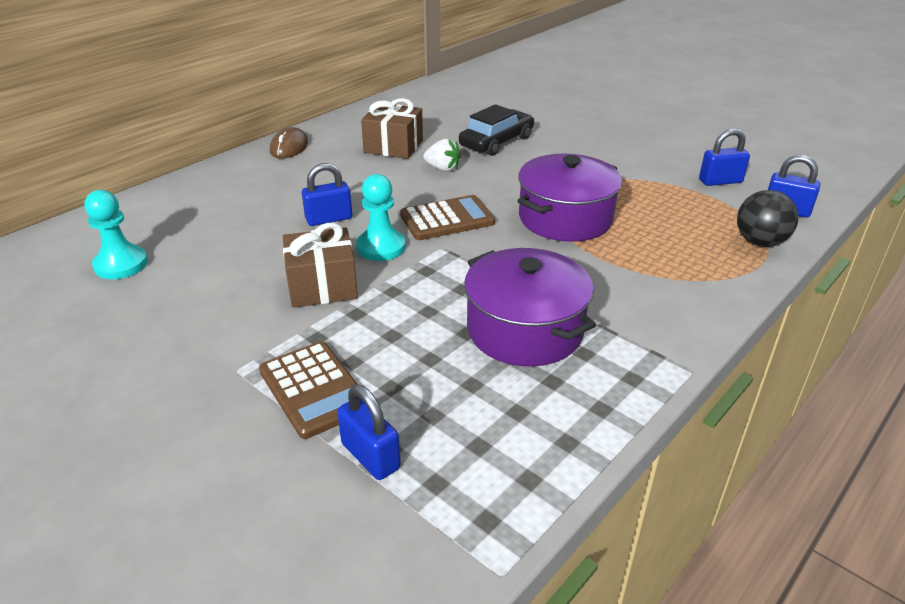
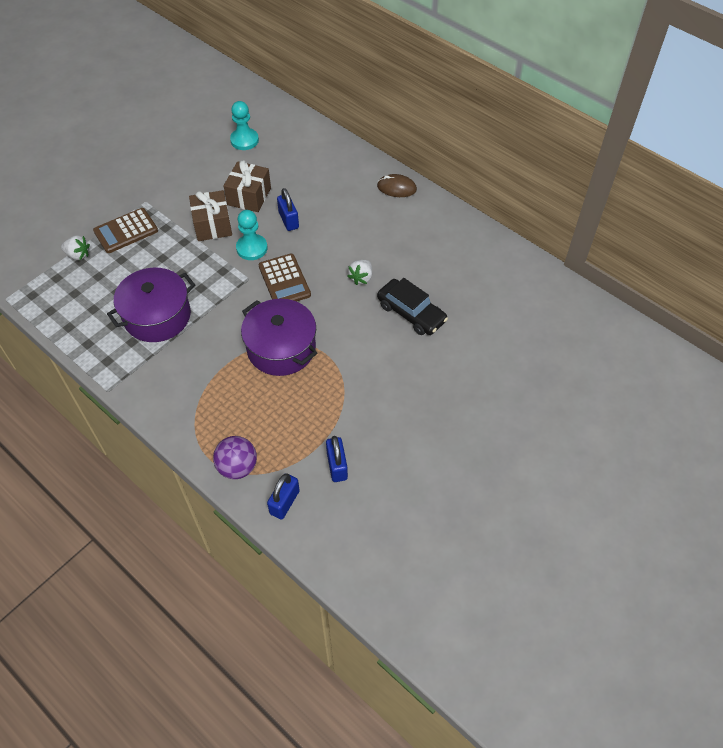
camera: 90 degrees right, 20 degrees up
(370, 456) = (78, 255): blue padlock -> white strawberry
(393, 146) = (399, 247): brown gift -> brown gift (249, 196)
(760, 242) = (237, 467): black ball -> purple ball

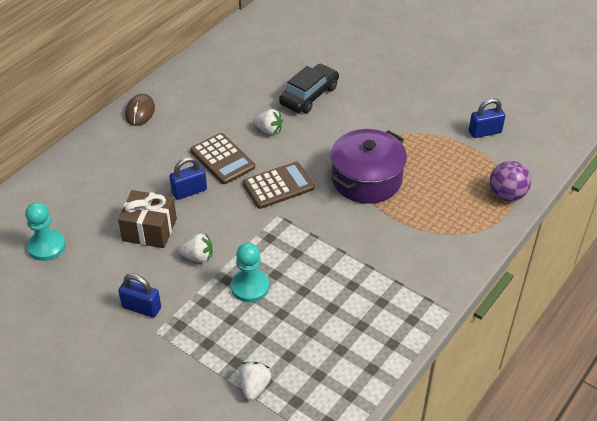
camera: 95 degrees left, 10 degrees down
(126, 231) = (210, 342): brown calculator -> brown calculator (222, 159)
(157, 316) = (342, 285): purple pot -> none
(212, 225) = (198, 257): brown gift -> white strawberry
(252, 248) = (233, 217): turquoise pawn -> turquoise pawn (250, 287)
(284, 502) = (530, 161): blue padlock -> blue padlock (141, 307)

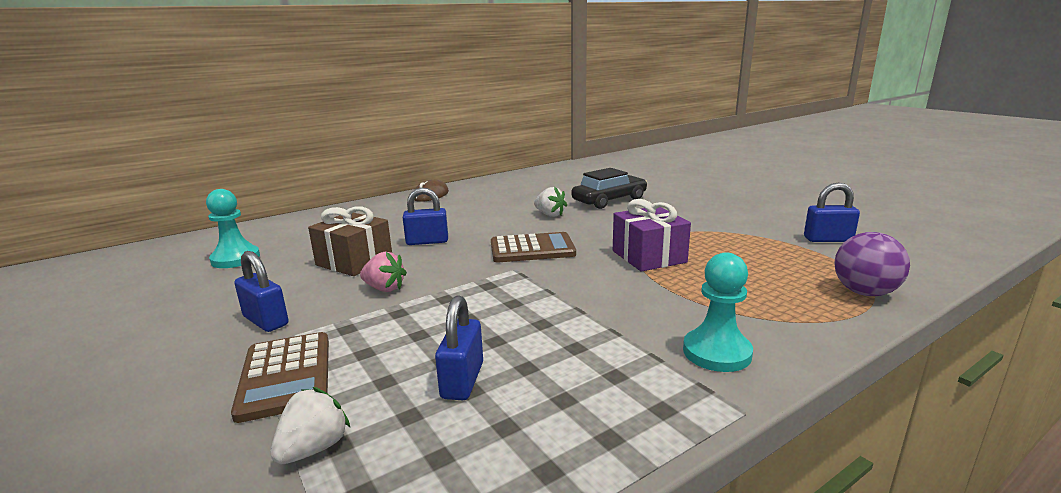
camera: 20 degrees right, 25 degrees down
(198, 257) = (384, 288): white strawberry -> pink strawberry
(222, 159) = (484, 226): brown calculator -> brown calculator (285, 376)
(250, 287) = (423, 325): turquoise pawn -> turquoise pawn (716, 352)
(301, 326) = (462, 380): none -> blue padlock
(366, 179) = (648, 256): purple pot -> purple gift

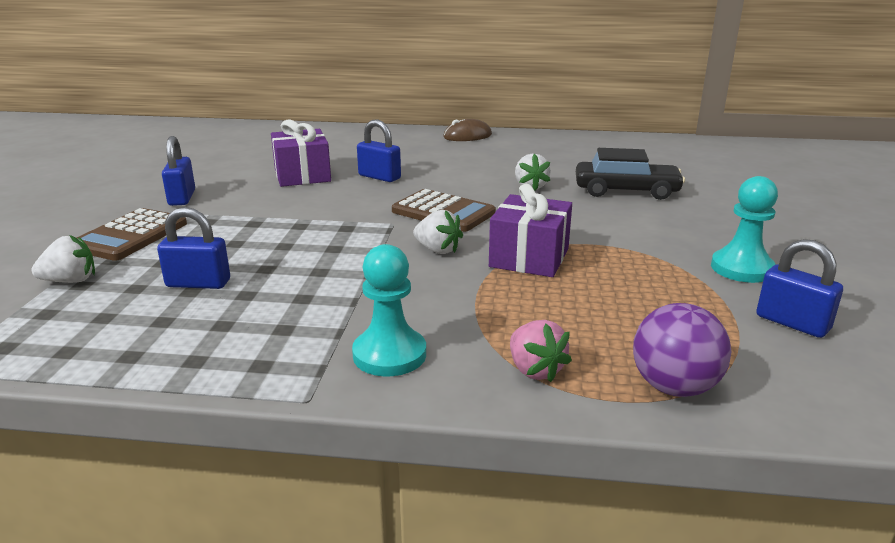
camera: 40 degrees right, 5 degrees up
(235, 259) = (243, 148): turquoise pawn -> turquoise pawn (741, 268)
(354, 261) = (302, 175): brown gift -> purple gift
(384, 288) = (280, 203): pink strawberry -> pink strawberry (535, 370)
(462, 380) = (198, 283): blue padlock -> blue padlock turned 45 degrees clockwise
(586, 274) = (437, 250): none -> white strawberry

